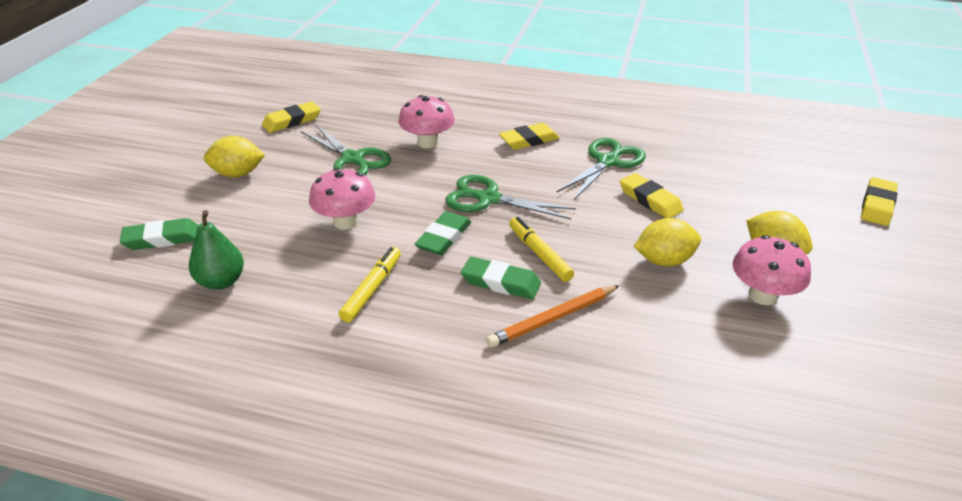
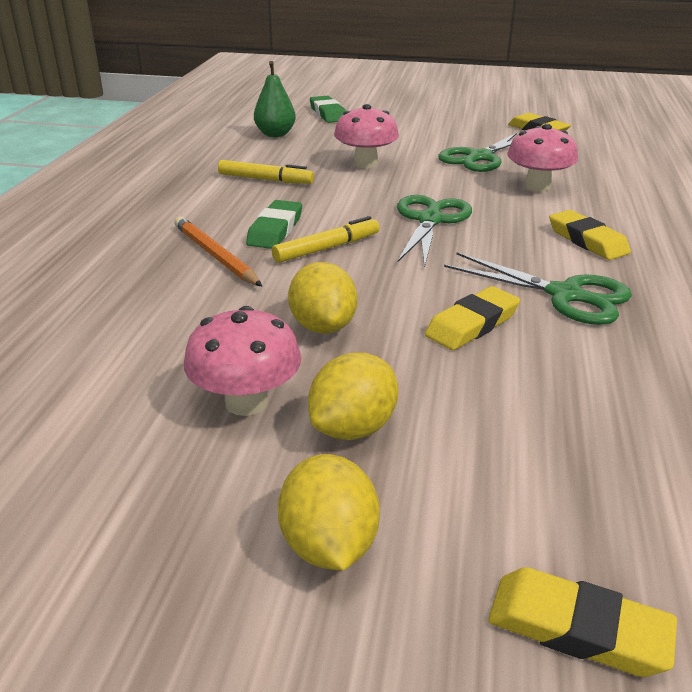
camera: 85 degrees right, 5 degrees down
(238, 174) = (429, 122): yellow lemon -> yellow lemon (328, 545)
(444, 237) = (349, 202): green eraser -> none

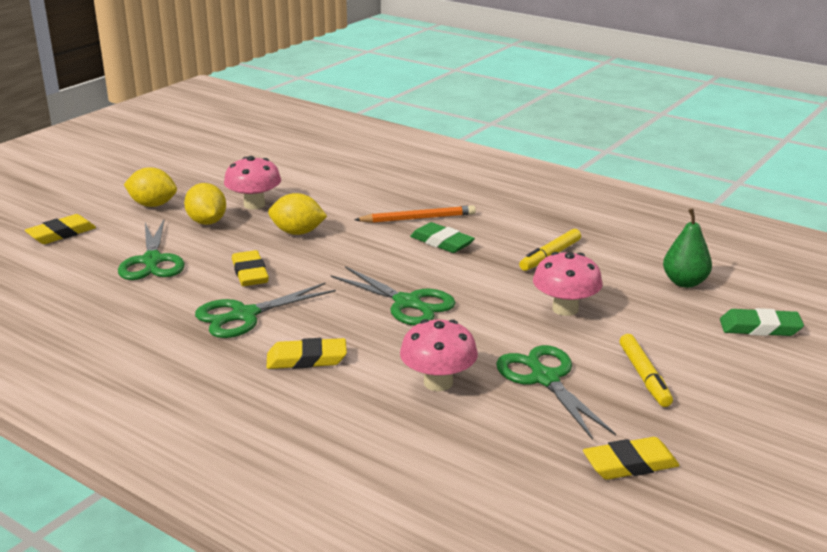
camera: 115 degrees right, 5 degrees down
(327, 248) = (395, 253): yellow marker -> yellow marker (644, 376)
(535, 426) = (152, 261): none -> green scissors

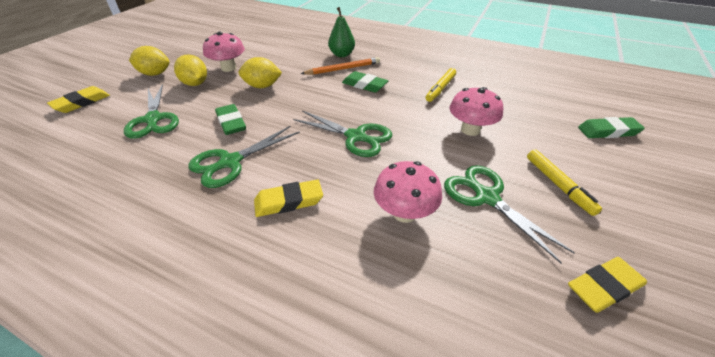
camera: 10 degrees left, 15 degrees up
(250, 273) = (231, 122): yellow eraser -> green eraser
(684, 282) = (537, 100): green pear -> green pear (342, 54)

